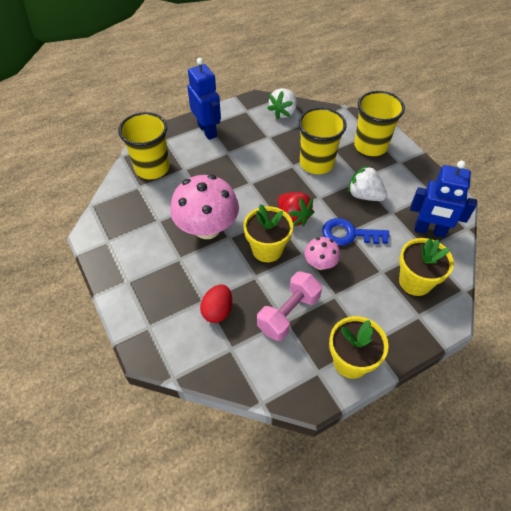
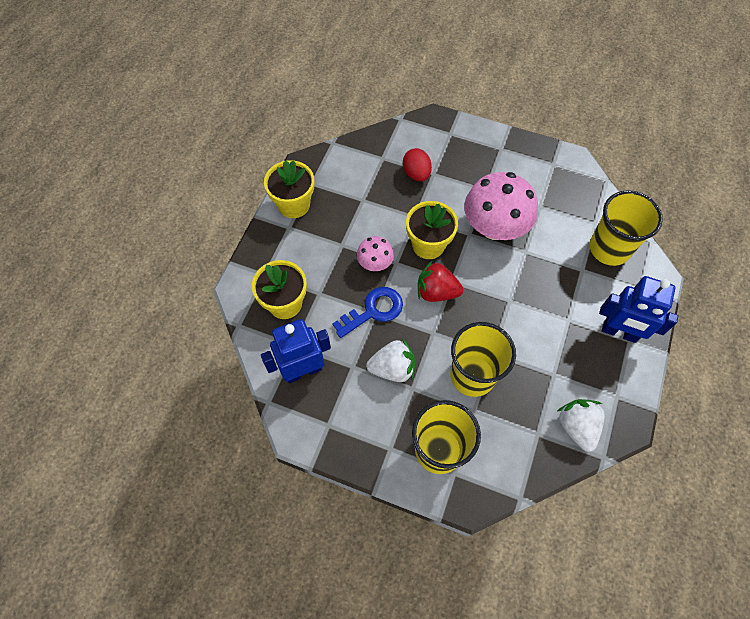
camera: 140 degrees right, 10 degrees up
(288, 313) = (365, 206): pink dumbbell -> none

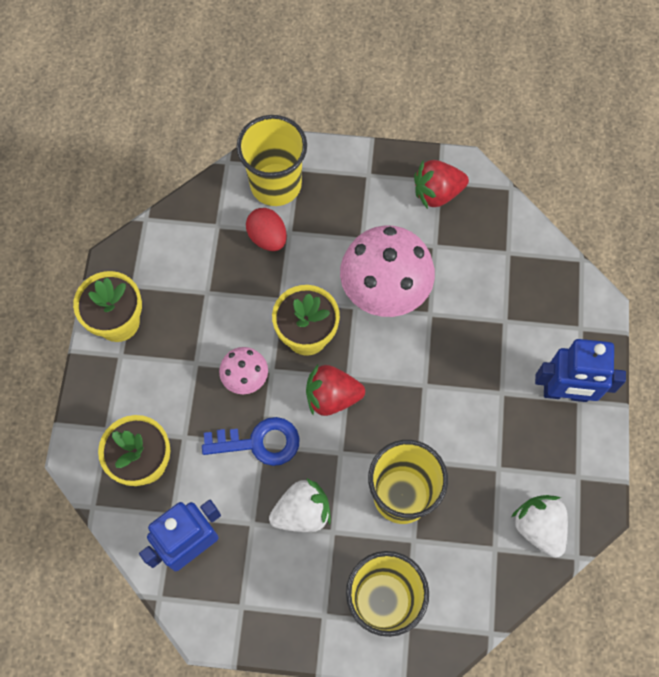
camera: 15 degrees left, 5 degrees up
(374, 310) = (260, 442): blue key -> blue key turned 45 degrees clockwise
(549, 171) = (437, 193): none -> red strawberry
(609, 248) = (532, 283): yellow cup -> yellow cup (276, 184)

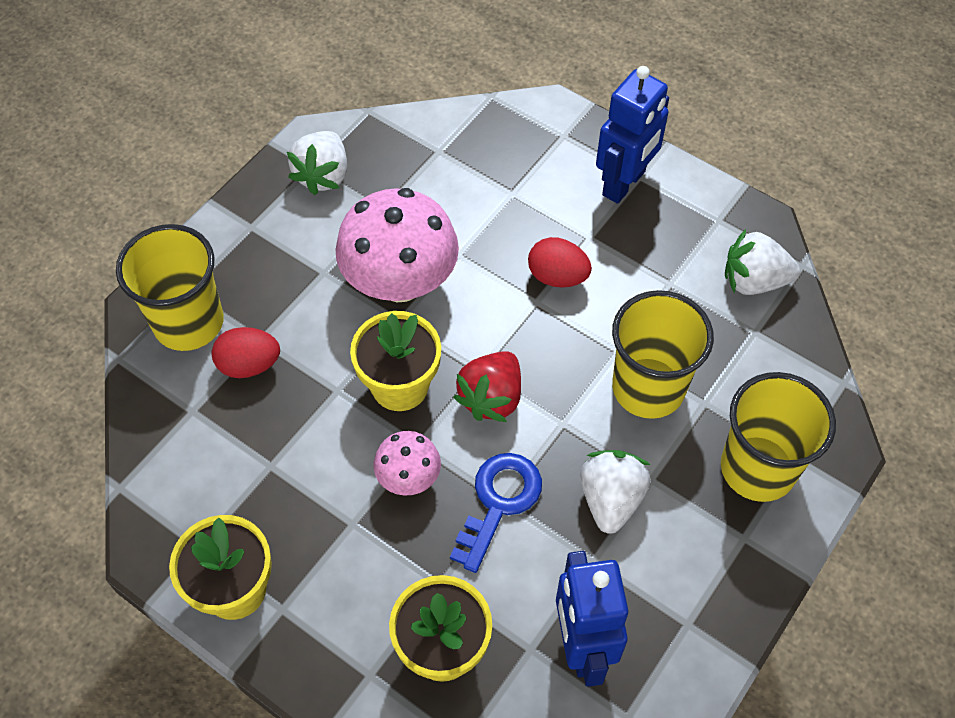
camera: 60 degrees left, 10 degrees down
(437, 193) = (323, 175): red strawberry -> white strawberry
(454, 388) = (557, 276): none -> red egg

